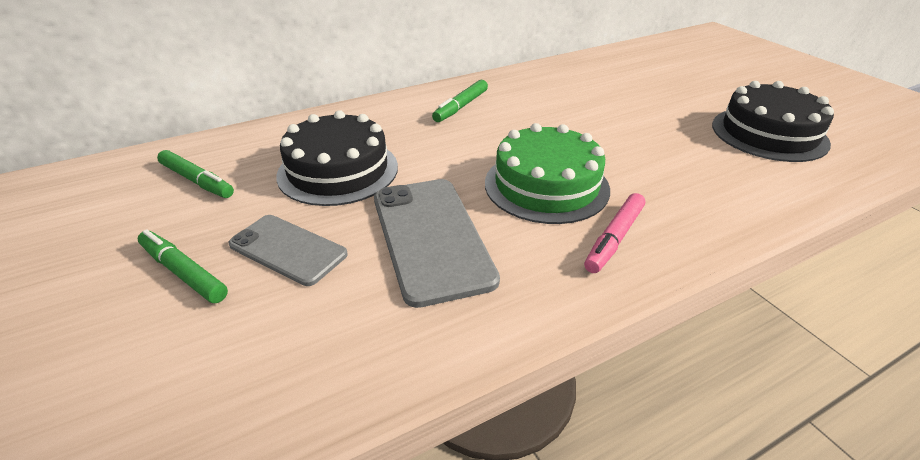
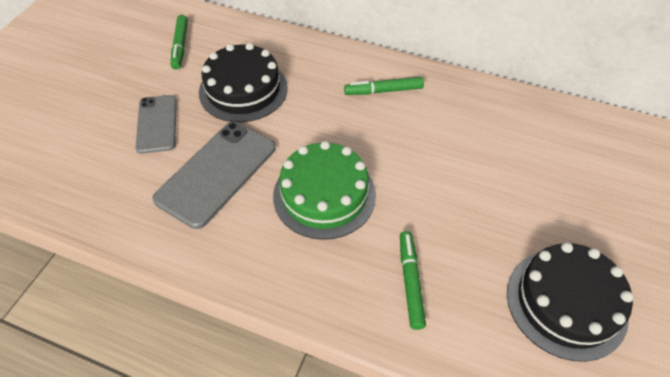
camera: 50 degrees right, 15 degrees up
(183, 272) = (111, 102): green marker -> green marker (410, 282)
(614, 238) = (294, 261): pink marker -> none

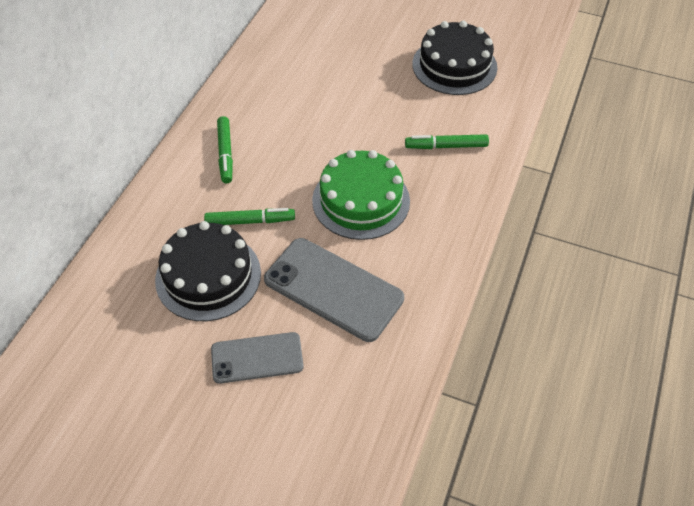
camera: 90 degrees left, 0 degrees up
(180, 46) = (112, 354): green marker -> green marker (250, 221)

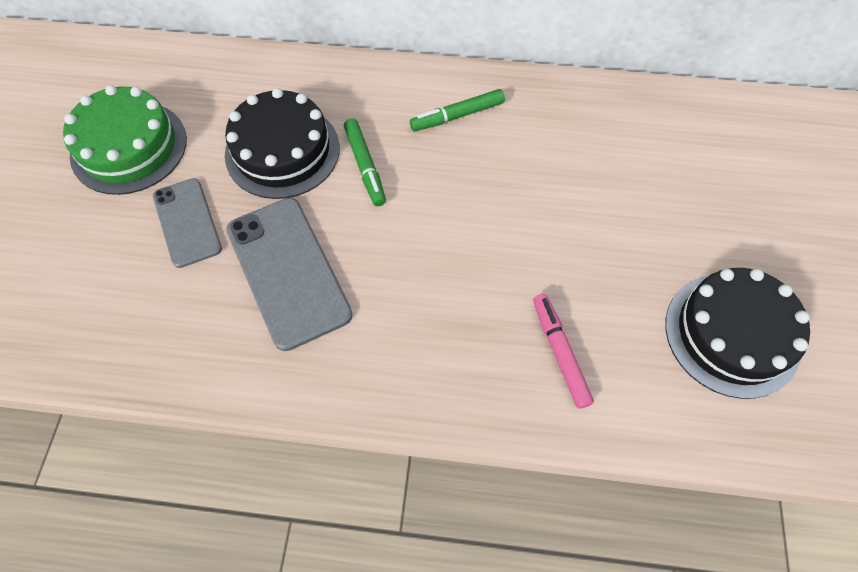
camera: 75 degrees right, 10 degrees up
(333, 289) = (288, 271): grey phone -> grey phone turned 45 degrees counterclockwise
(361, 200) = (429, 269): green cake -> green cake (129, 147)
(446, 146) = (560, 353): green marker -> pink marker

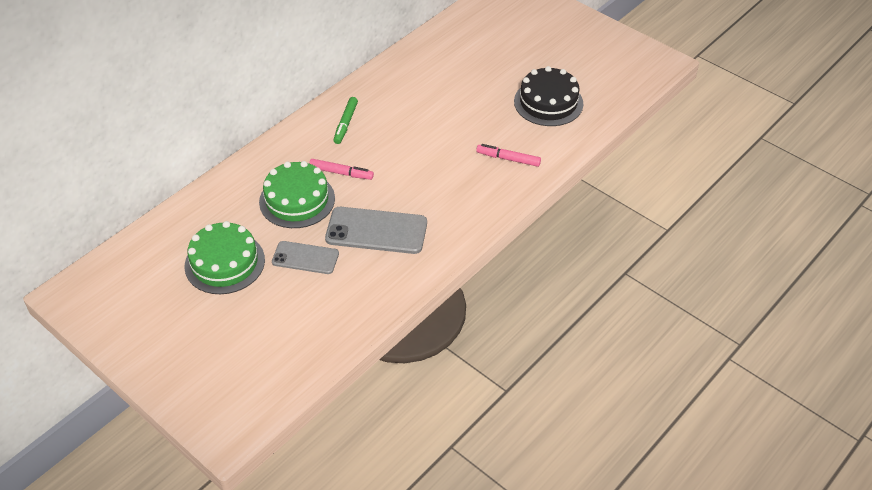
camera: 55 degrees left, 15 degrees down
(282, 151) = (297, 200): black cake -> green cake
(365, 166) = (341, 173): green marker -> pink marker

